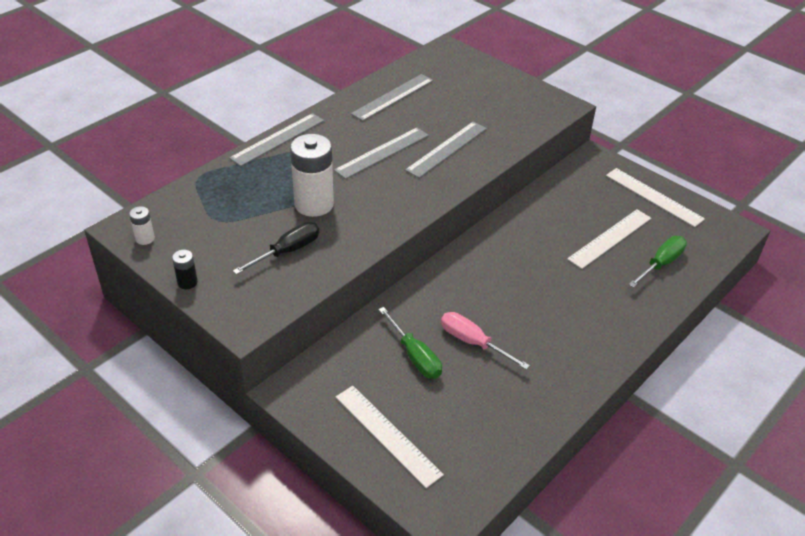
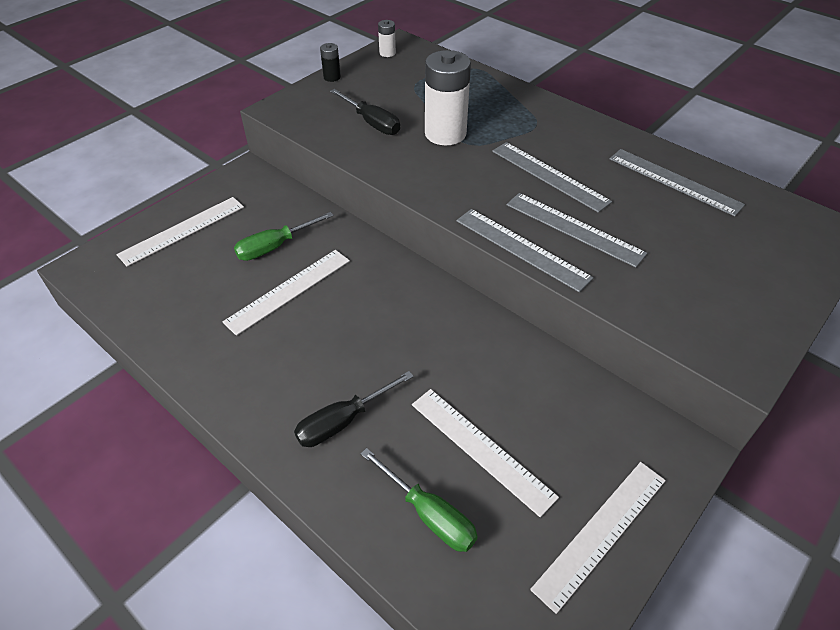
camera: 90 degrees right, 5 degrees up
(277, 139) = (552, 105): grey ruler -> grey ruler (522, 248)
(472, 342) = (288, 290): pink screwdriver -> white ruler
(601, 304) = (343, 421): none -> black screwdriver

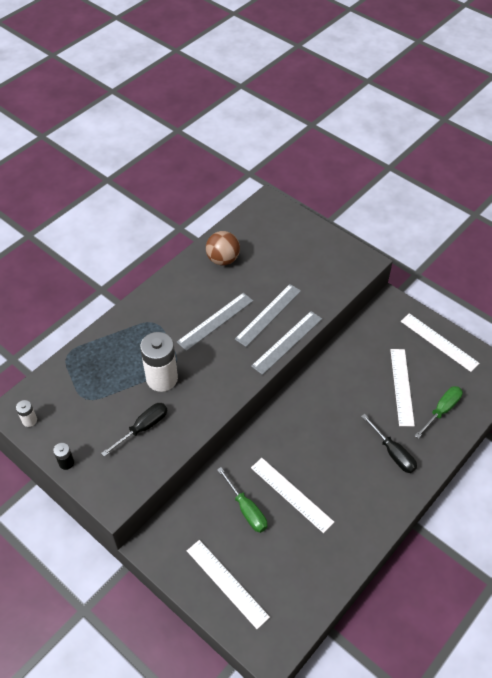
camera: 90 degrees left, 5 degrees up
(481, 449) = (401, 386): white ruler -> white ruler turned 45 degrees counterclockwise
(674, 181) = (223, 259): grey ruler -> brown ball

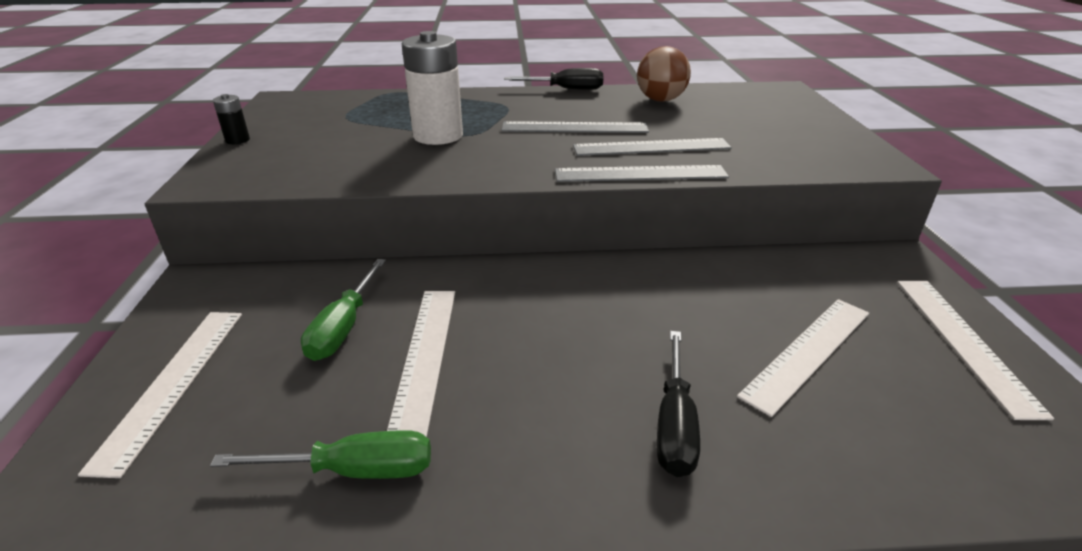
camera: 45 degrees right, 20 degrees down
(29, 420) = (277, 107): white battery -> none
(143, 428) = (347, 154): black screwdriver -> black screwdriver (566, 89)
(441, 410) = (869, 434): green screwdriver -> green screwdriver (354, 470)

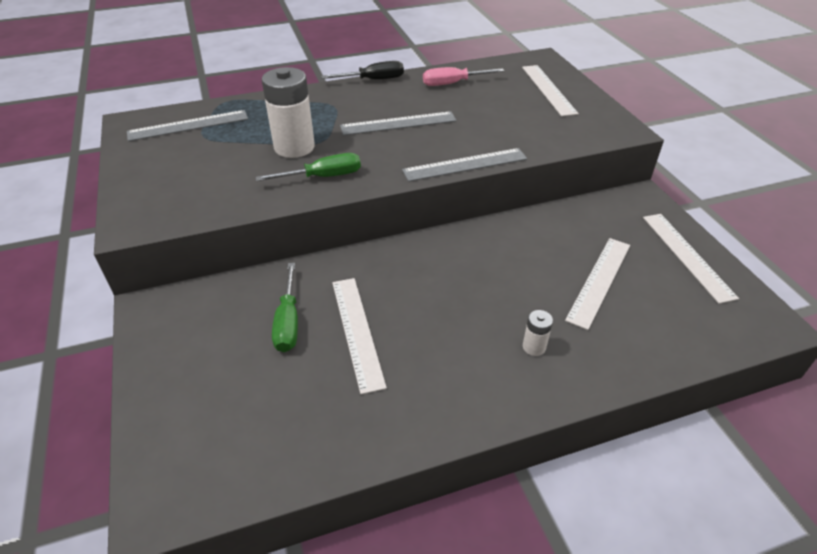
camera: 15 degrees left, 10 degrees up
(173, 383) = (189, 389): white ruler -> white ruler (548, 89)
(237, 140) = (125, 176): black battery -> none
(354, 470) = (352, 419): green screwdriver -> green screwdriver (323, 177)
(651, 147) = (463, 136): grey ruler -> grey ruler (188, 125)
(660, 100) = (452, 83): brown ball -> pink screwdriver
(674, 425) = (534, 347): black screwdriver -> white battery

